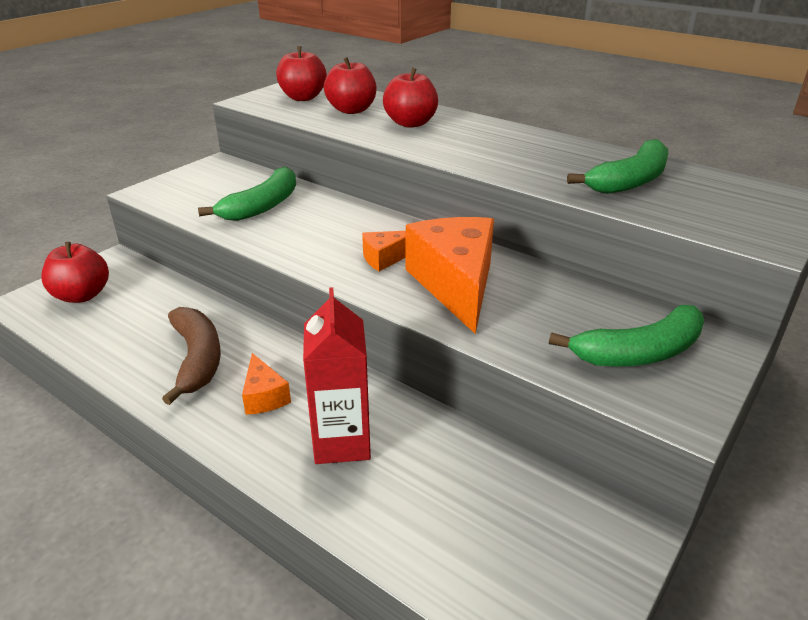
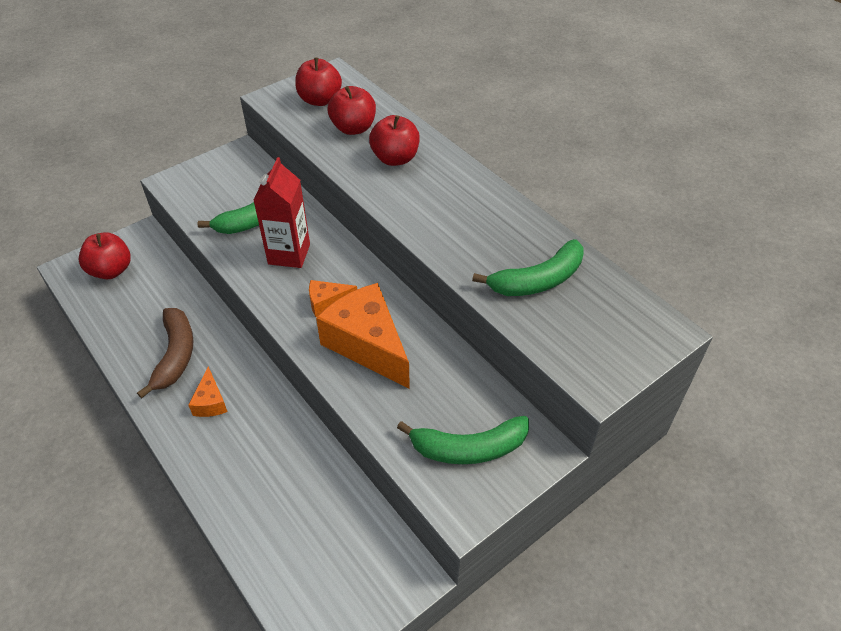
camera: 15 degrees right, 15 degrees up
(341, 442) = (249, 456): red carton -> red carton (289, 254)
(455, 284) = (367, 345): orange cheese -> orange cheese turned 45 degrees counterclockwise

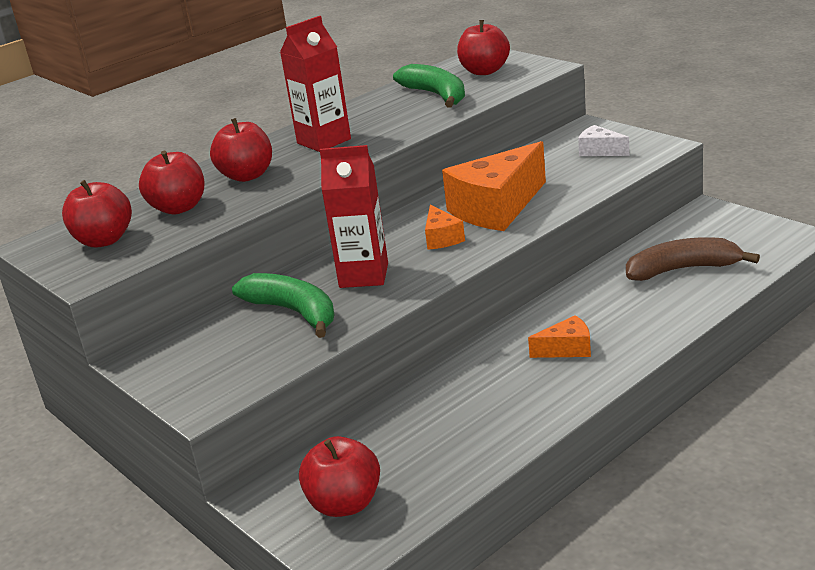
camera: 90 degrees left, 20 degrees down
(175, 355) = (503, 393): brown banana -> brown banana (682, 269)
(448, 200) = (324, 141): none -> red carton
(468, 448) = (599, 151): green banana -> white cheese
(601, 326) = (484, 71): none -> red apple

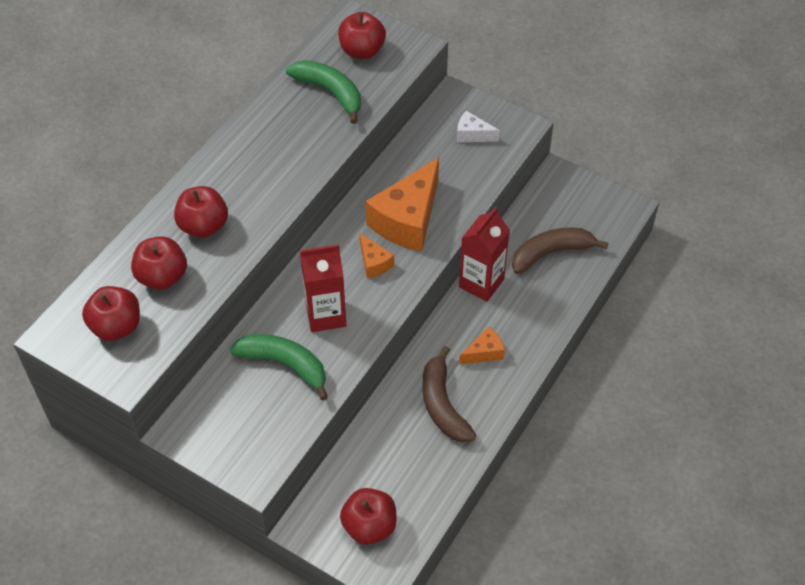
camera: 20 degrees left, 25 degrees up
(324, 141) = (253, 170): red carton -> red carton (481, 283)
(494, 393) = (442, 405): none -> brown banana

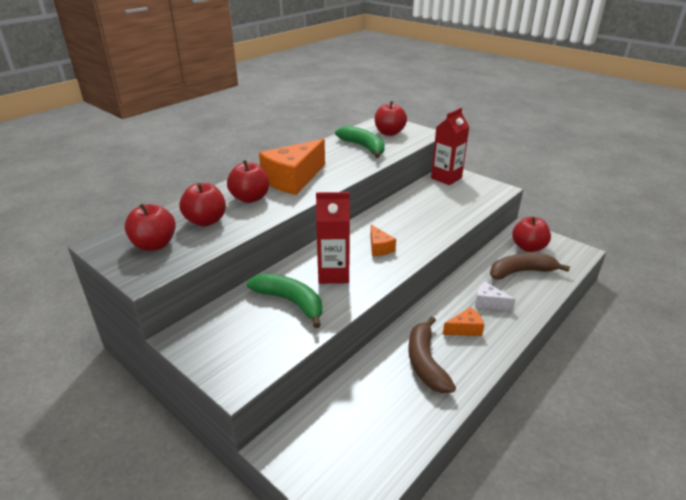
camera: 10 degrees right, 20 degrees down
(369, 526) = (341, 457): red apple -> red apple (528, 247)
(407, 220) = (409, 227): orange cheese -> orange cheese (293, 179)
(472, 135) = (462, 190): white cheese -> white cheese (489, 303)
(481, 283) = (464, 284): red carton -> red carton (446, 178)

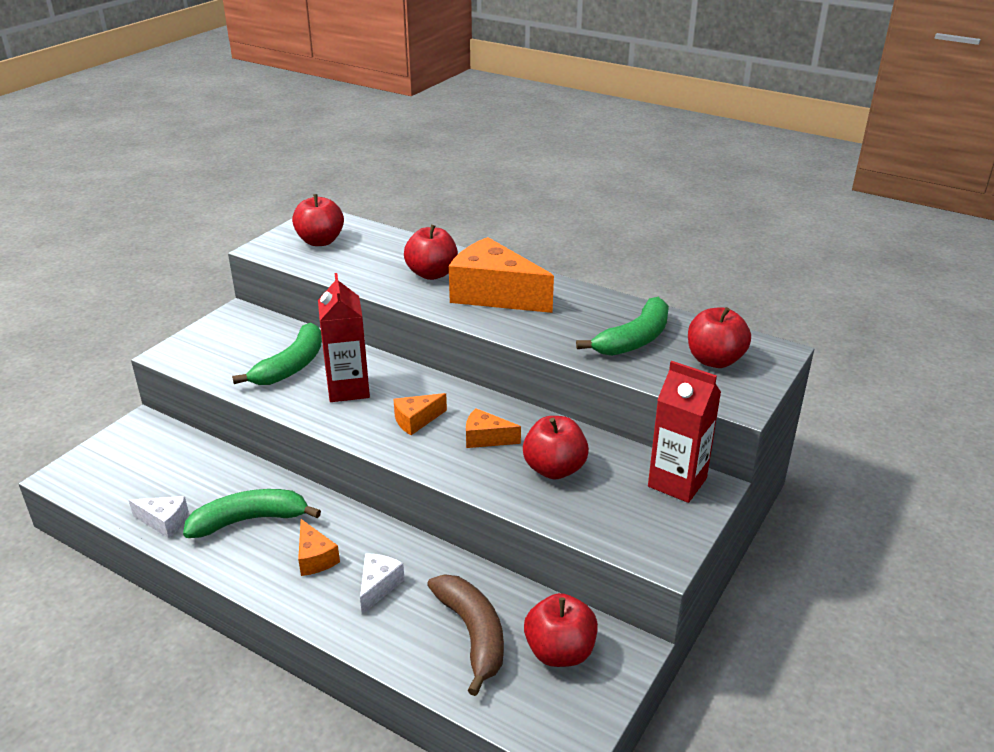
camera: 80 degrees right, 0 degrees up
(206, 221) = (372, 258): red apple -> red apple (554, 469)
(402, 225) = (486, 438): none -> orange cheese
(424, 415) = (164, 522): none -> white cheese
(425, 362) = (249, 520): brown banana -> green banana

